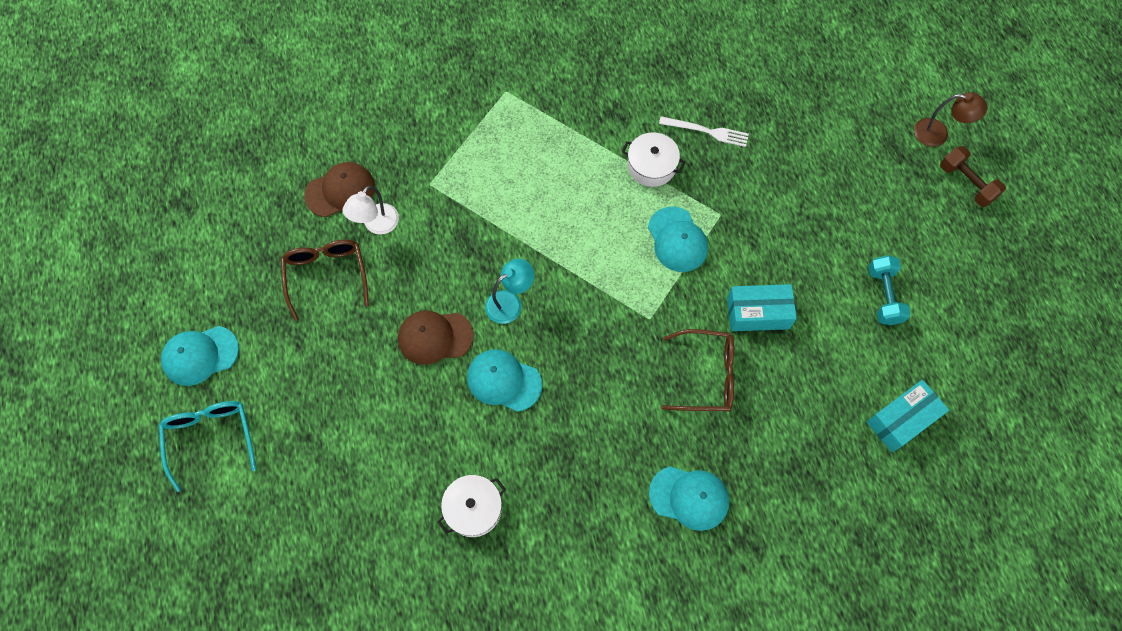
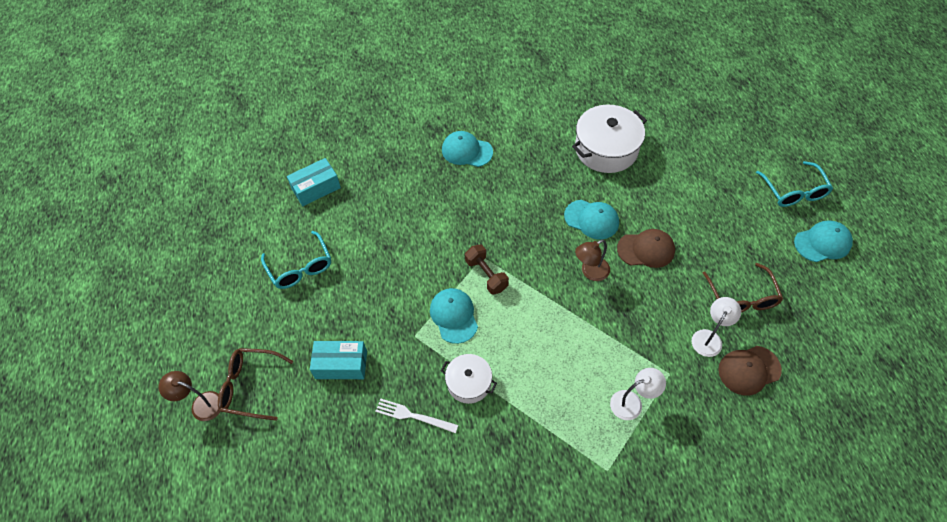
camera: 175 degrees left, 10 degrees down
(473, 508) = (606, 149): white pot -> white pot, size x1.74
(474, 153) = (632, 402): none -> white lamp
(510, 302) = (590, 272): turquoise lamp -> brown lamp
(705, 376) = (445, 218): brown glasses -> brown glasses (251, 386)
(758, 313) = (399, 258): turquoise box -> turquoise box (341, 364)
(883, 296) = (300, 267): turquoise dumbbell -> turquoise glasses
(966, 183) = (197, 355): brown dumbbell -> brown dumbbell (486, 275)

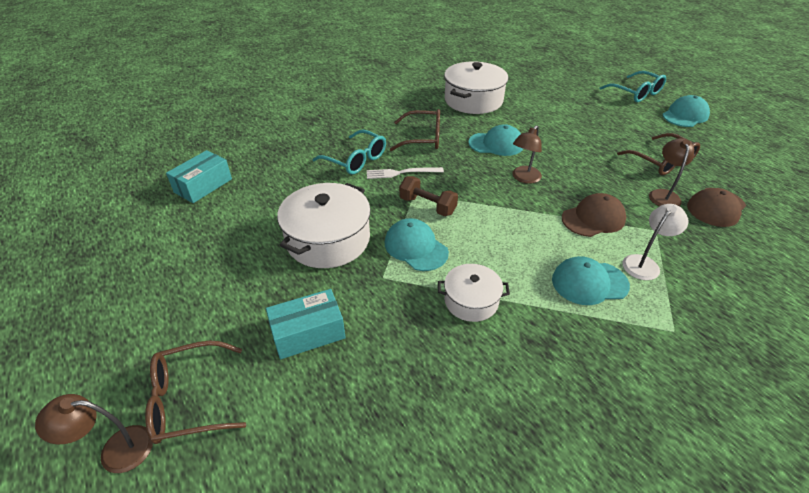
camera: 25 degrees left, 15 degrees down
(300, 267) = (212, 255): turquoise glasses -> turquoise glasses (355, 160)
(390, 283) = (328, 239): none -> white pot
(413, 416) = (428, 355): white fork -> white fork (401, 173)
(466, 151) = (350, 126): turquoise cap -> turquoise cap (589, 283)
(526, 188) = (422, 138): none -> brown glasses
(646, 249) = (558, 151): brown cap -> brown cap (593, 218)
(709, 338) = (663, 195): white lamp -> brown lamp

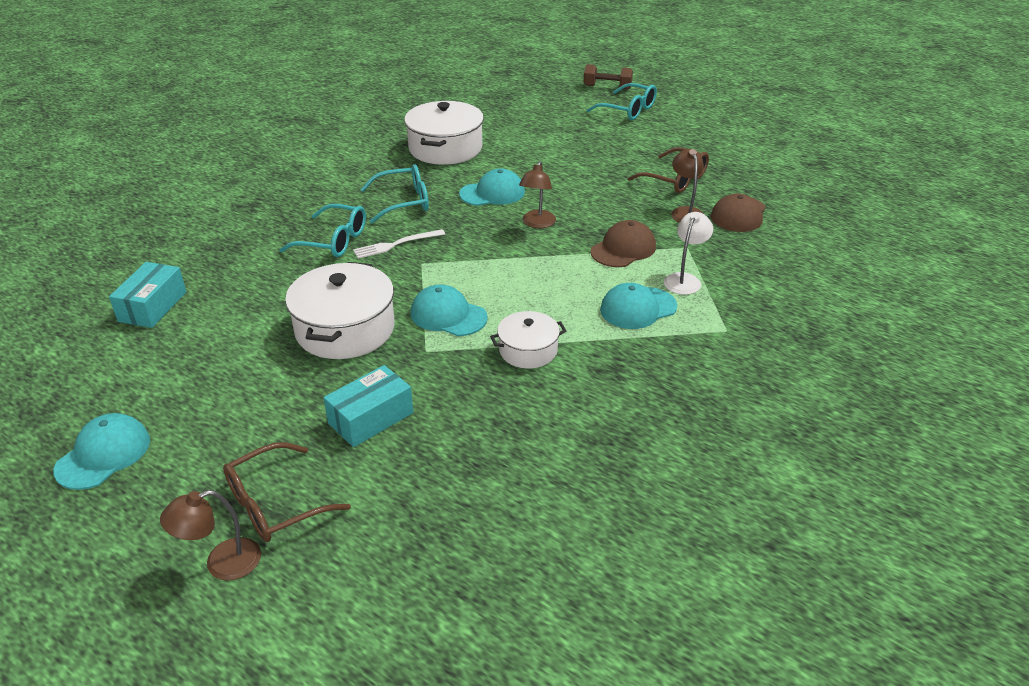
camera: 20 degrees left, 5 degrees down
(422, 138) = (403, 202): brown glasses -> turquoise glasses
(427, 206) = (442, 272): brown dumbbell -> brown dumbbell (607, 87)
(685, 115) = (686, 126): turquoise cap -> turquoise cap (103, 454)

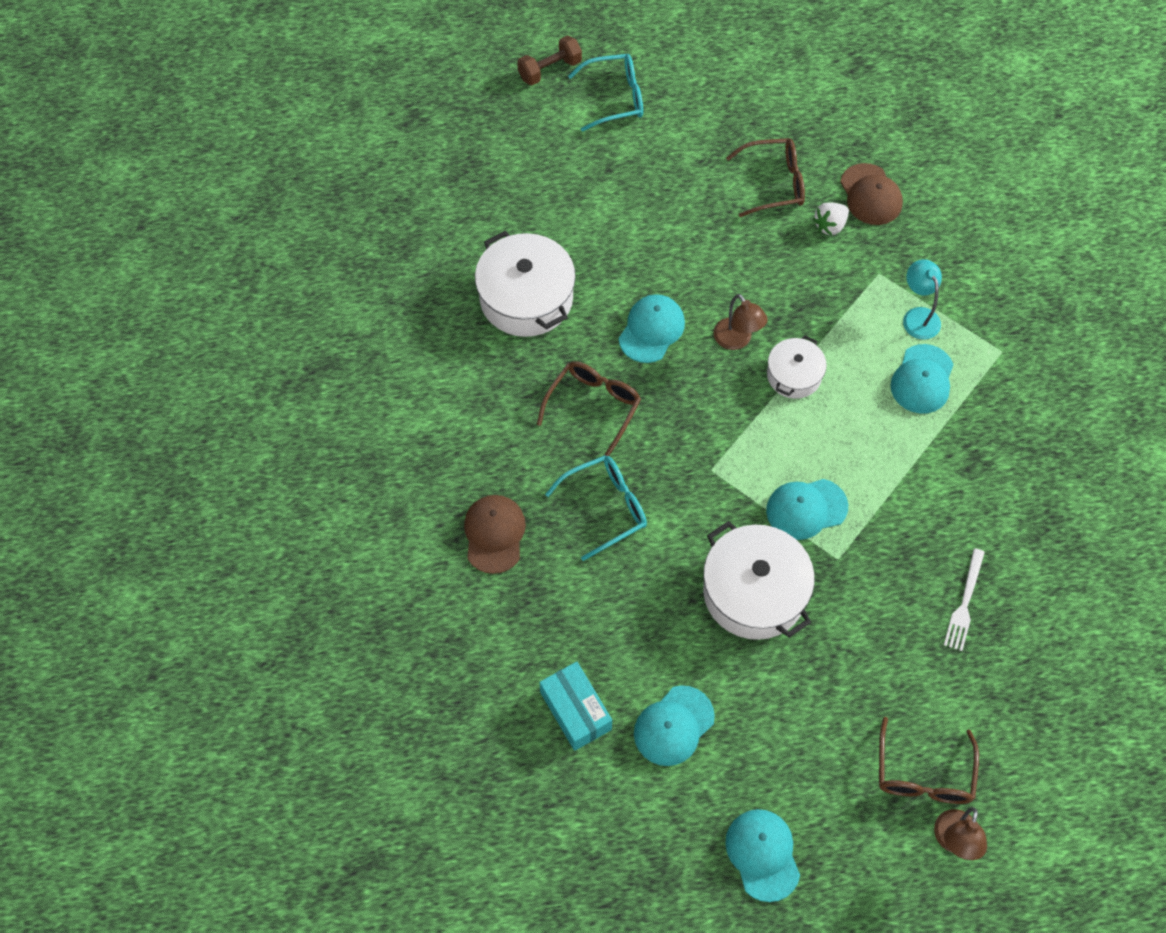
camera: 45 degrees left, 25 degrees up
(184, 352) = (673, 726): none -> turquoise cap
(371, 418) = (884, 653): turquoise box -> none
(396, 244) = (661, 466): white fork -> white fork (964, 603)
(403, 202) = (593, 407): turquoise glasses -> brown glasses
(528, 350) = (903, 493): white pot -> white pot (794, 375)
(623, 249) = (837, 316): brown cap -> brown cap (494, 534)
(685, 212) = (830, 226): brown lamp -> white strawberry
(685, 279) = (918, 316): white lamp -> turquoise lamp

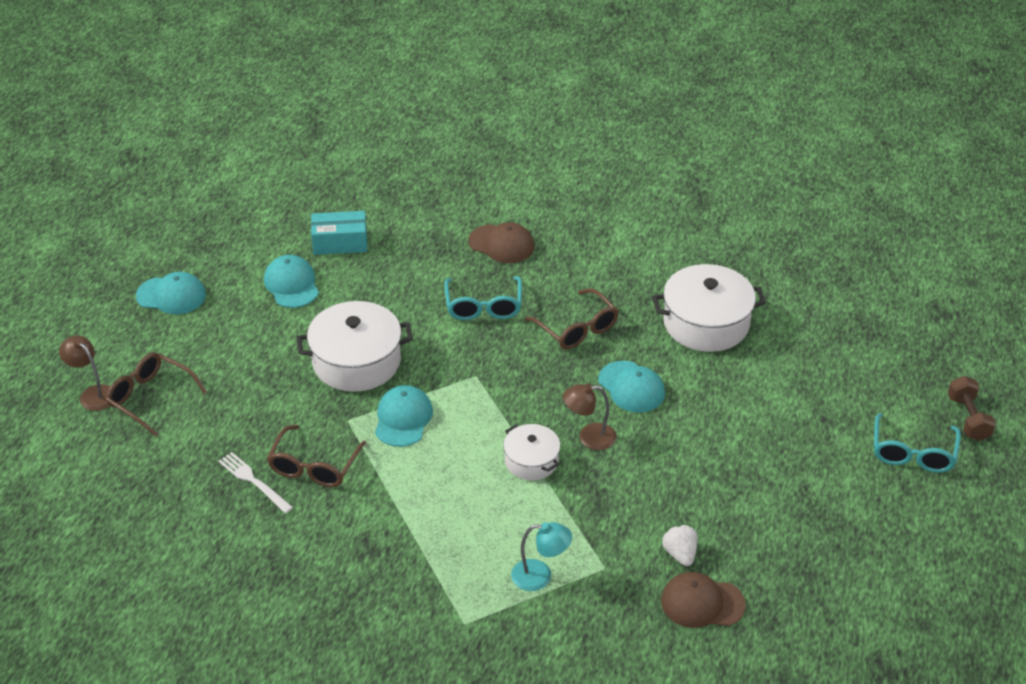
camera: 115 degrees right, 20 degrees down
(773, 183) = (752, 531): brown glasses -> brown glasses (314, 466)
(922, 379) = (472, 548): turquoise cap -> none

